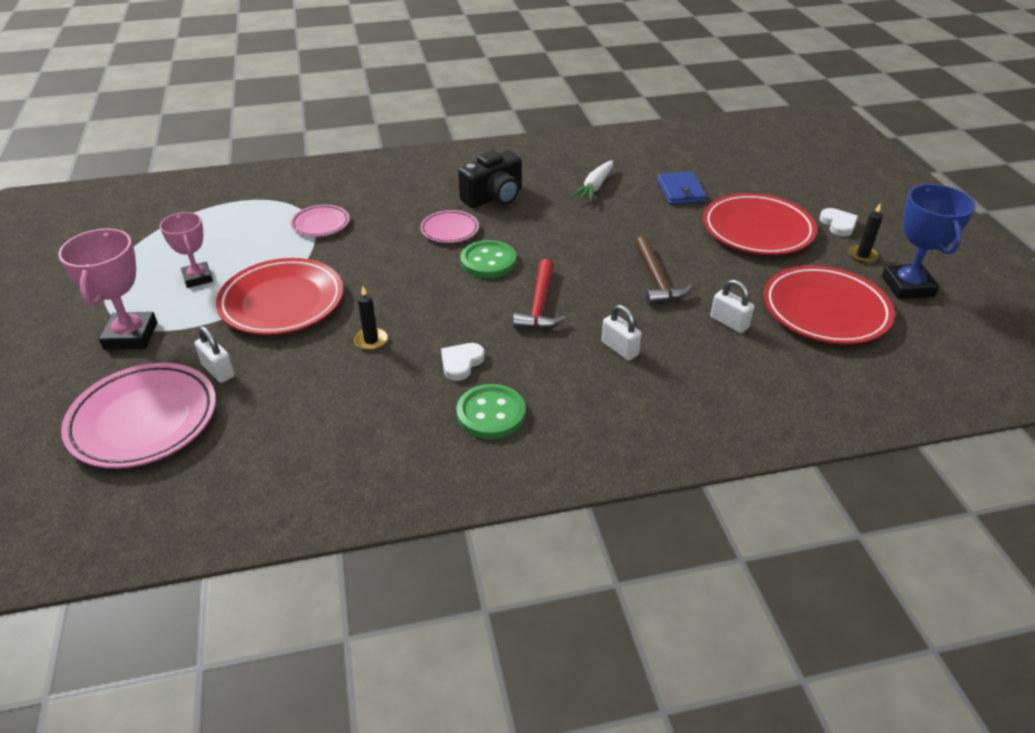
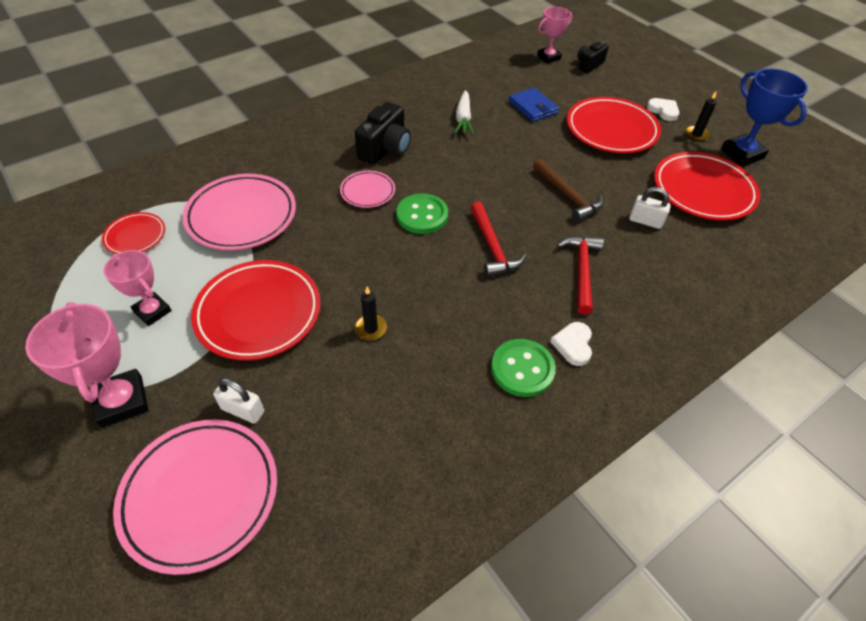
camera: 25 degrees left, 10 degrees up
(222, 219) = (135, 236): none -> red plate
(320, 224) = (242, 216): pink plate -> pink plate, size x1.90
(461, 363) = (465, 326): white heart -> white heart (573, 345)
(619, 348) = (582, 270): white padlock -> red hammer
(736, 148) = (548, 57): none -> pink trophy
(780, 163) = (589, 65): none -> black camera

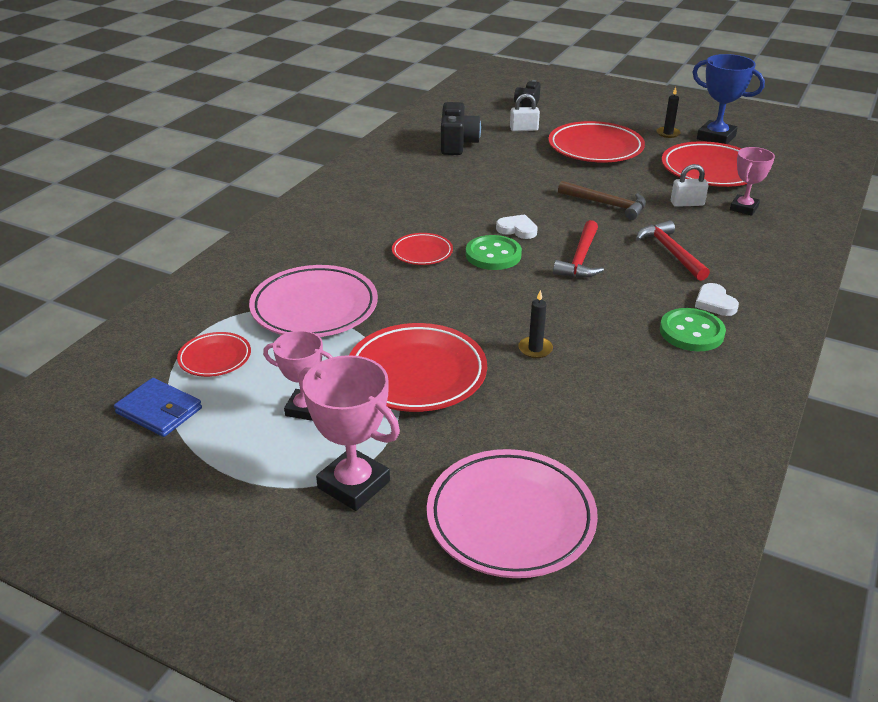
camera: 25 degrees left, 15 degrees down
(243, 410) = (482, 446): white padlock -> white padlock (524, 129)
(367, 192) = (422, 252): pink plate -> red plate
(385, 149) = (403, 215): black camera -> black camera (457, 144)
(463, 118) = (454, 173): white carrot -> none
(492, 247) = (580, 259): red hammer -> red hammer turned 60 degrees clockwise
(532, 107) = (509, 149): blue wallet -> blue wallet (159, 410)
(548, 57) = (485, 108): pink trophy -> pink trophy (744, 208)
(663, 111) = (625, 123): white heart -> white heart (517, 229)

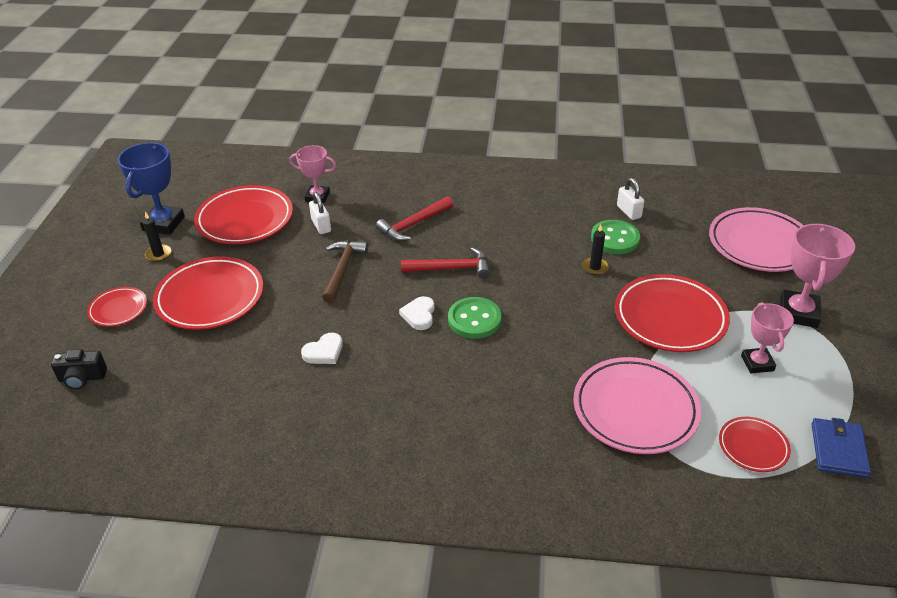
camera: 110 degrees left, 5 degrees up
(422, 252) = (497, 367): red plate -> red plate (118, 309)
(457, 144) = (225, 413): black camera -> none
(524, 129) = (166, 364): white padlock -> white padlock (628, 212)
(691, 332) = (522, 204): green button -> green button (615, 239)
(714, 303) = (477, 198): white heart -> white heart (324, 352)

